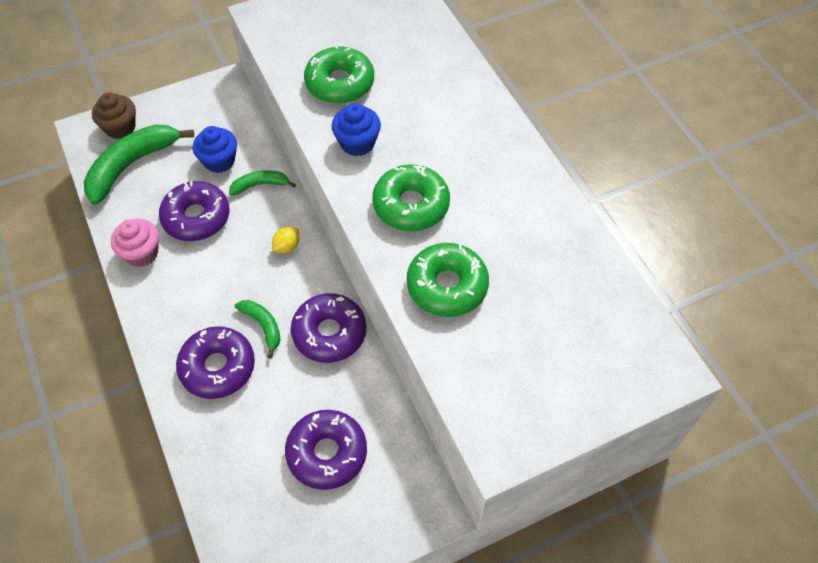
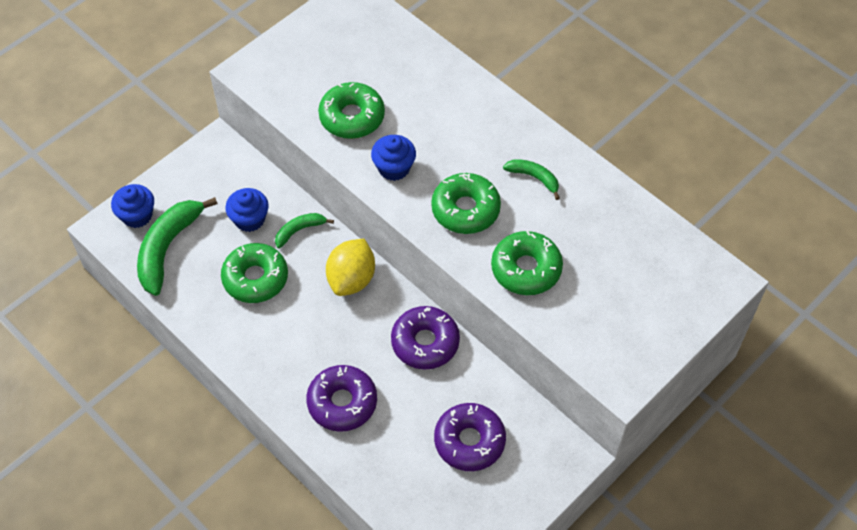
camera: 20 degrees left, 0 degrees up
(120, 128) = (137, 215): brown cupcake -> blue cupcake
(141, 253) = (221, 326): pink cupcake -> none
(196, 217) = (255, 278): purple donut -> green donut
(263, 326) = (364, 355): green banana -> green banana (534, 178)
(287, 247) = (351, 279): yellow lemon -> yellow lemon, size x2.07

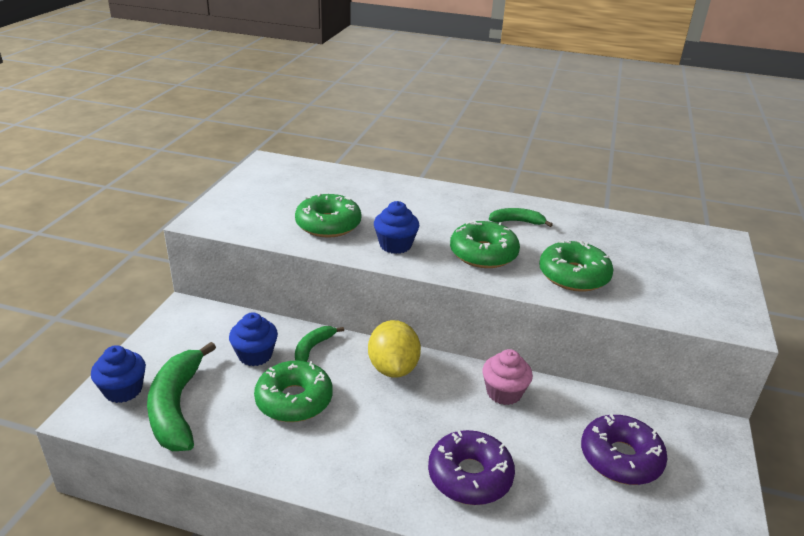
camera: 30 degrees left, 25 degrees down
(425, 342) = (504, 393): purple donut -> pink cupcake

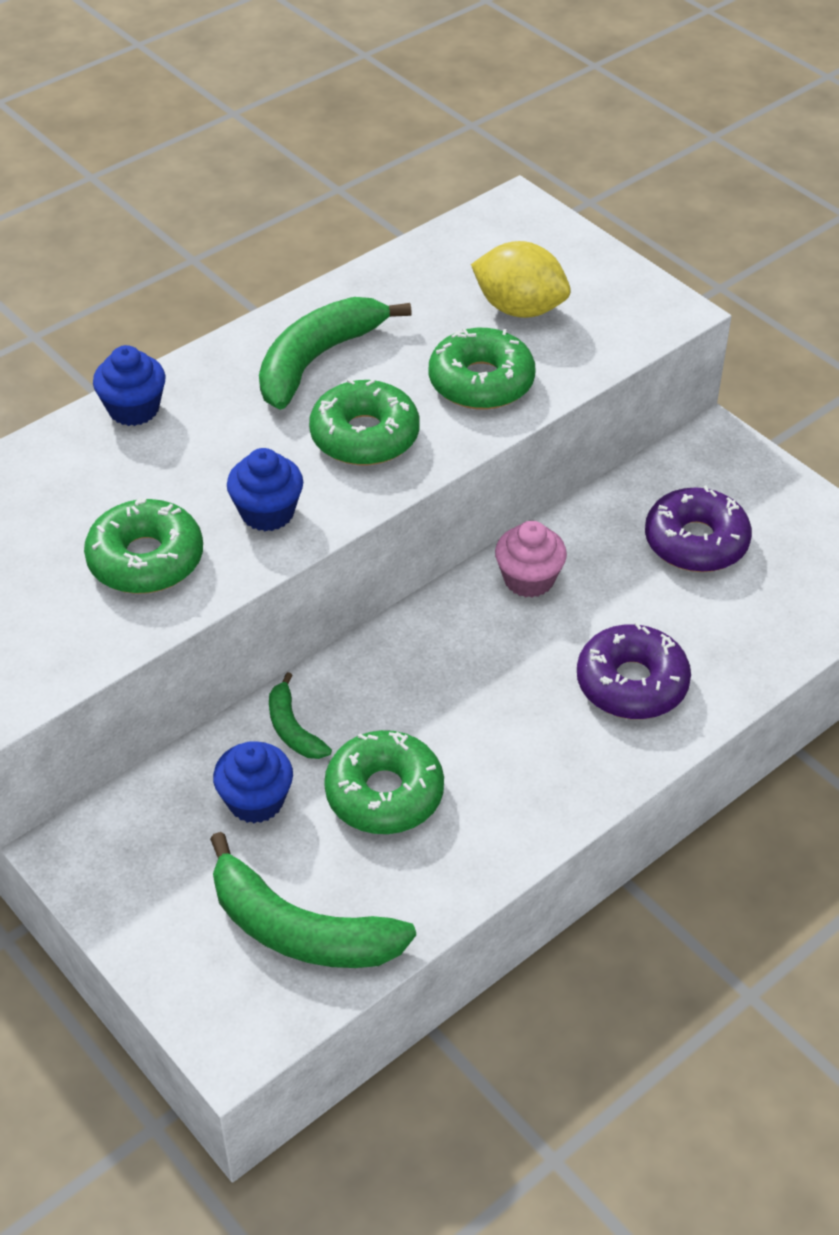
camera: 55 degrees left, 15 degrees up
(123, 390) = (213, 984): blue cupcake -> blue cupcake (134, 409)
(393, 368) = (402, 662): yellow lemon -> yellow lemon (519, 308)
(517, 222) = (317, 360): green banana -> green banana, size x1.93

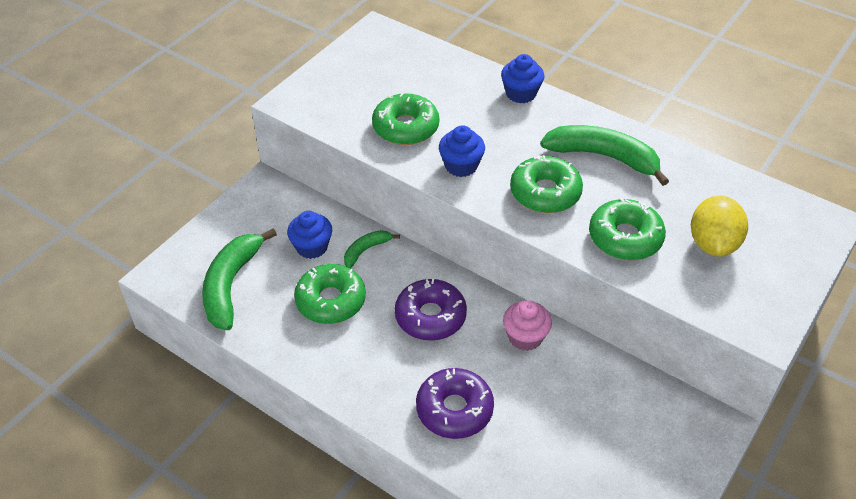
camera: 75 degrees right, 0 degrees up
(696, 542) = (602, 428): purple donut -> purple donut (430, 316)

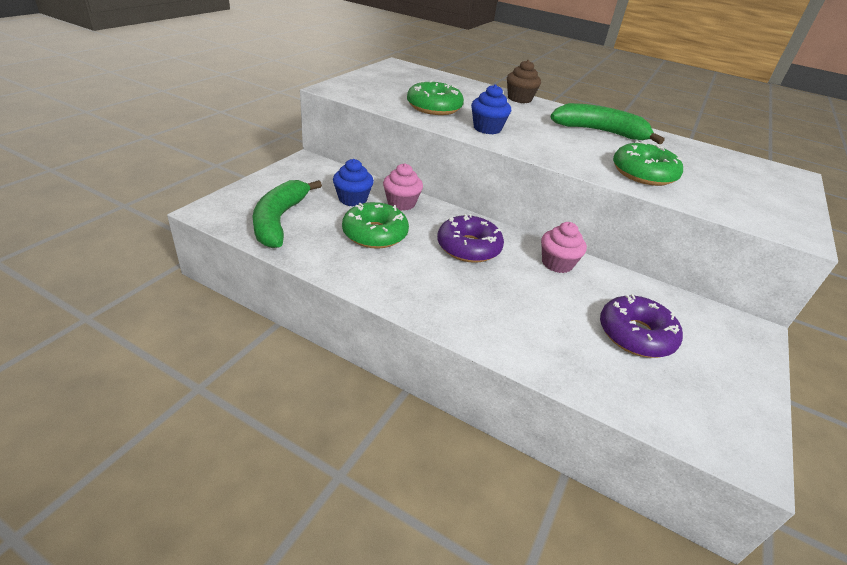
camera: 10 degrees left, 10 degrees down
(366, 250) = (401, 203): green banana -> pink cupcake
(454, 409) = (510, 315): purple donut -> purple donut (635, 335)
(521, 93) = (519, 99): blue cupcake -> brown cupcake
(545, 193) = (563, 146): green donut -> none
(713, 244) = (716, 181): yellow lemon -> none

